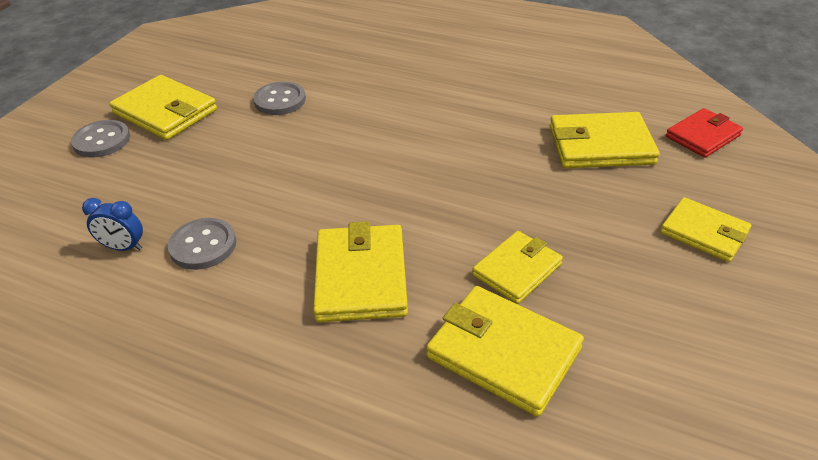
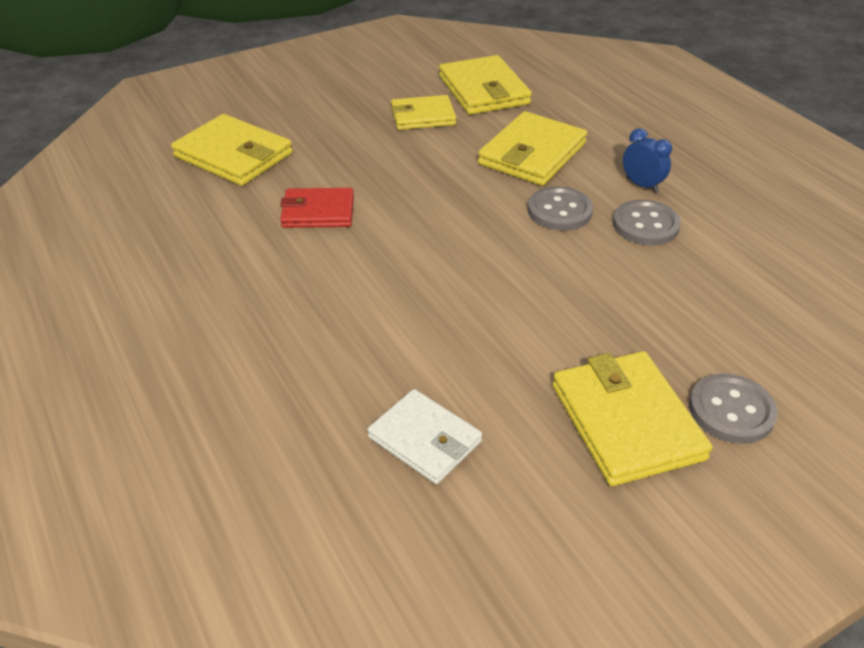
camera: 145 degrees left, 0 degrees up
(123, 247) = (722, 254): blue clock -> blue clock (642, 185)
(269, 66) = (424, 439): none -> white wallet
(280, 100) = (461, 359): grey button -> grey button (559, 211)
(703, 136) = (151, 127): red wallet -> red wallet (318, 212)
(704, 233) = (279, 86): yellow wallet -> none

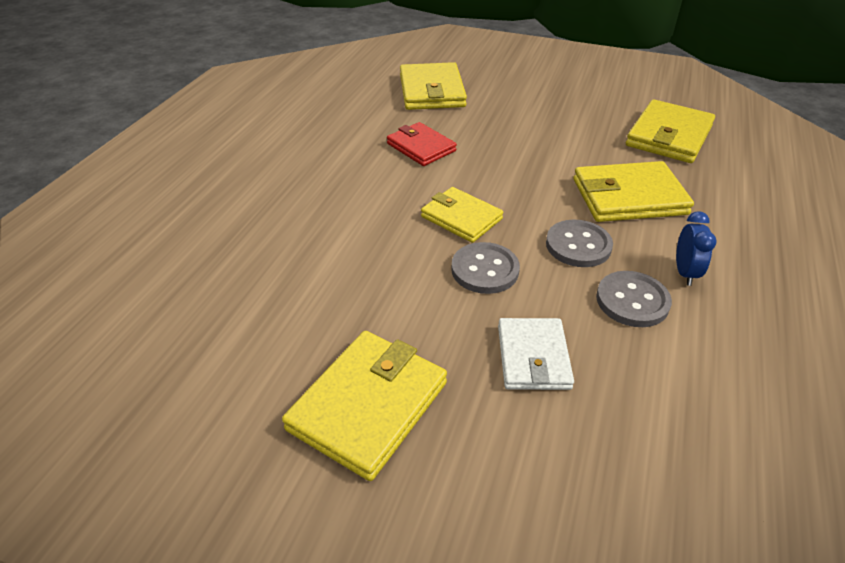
camera: 50 degrees right, 0 degrees up
(423, 116) = (589, 129): yellow wallet -> yellow wallet (461, 218)
(424, 439) = (250, 306): white wallet -> white wallet (533, 357)
(731, 410) = (451, 472): grey button -> grey button (485, 270)

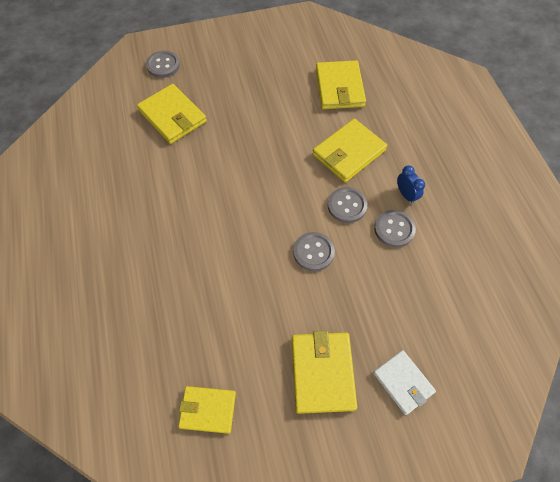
camera: 35 degrees left, 20 degrees up
(421, 147) = (207, 175): red wallet -> none
(461, 218) = (274, 221): yellow wallet -> yellow wallet (208, 410)
(462, 54) = (163, 65): none -> grey button
(533, 357) = (373, 294): white wallet -> white wallet (403, 382)

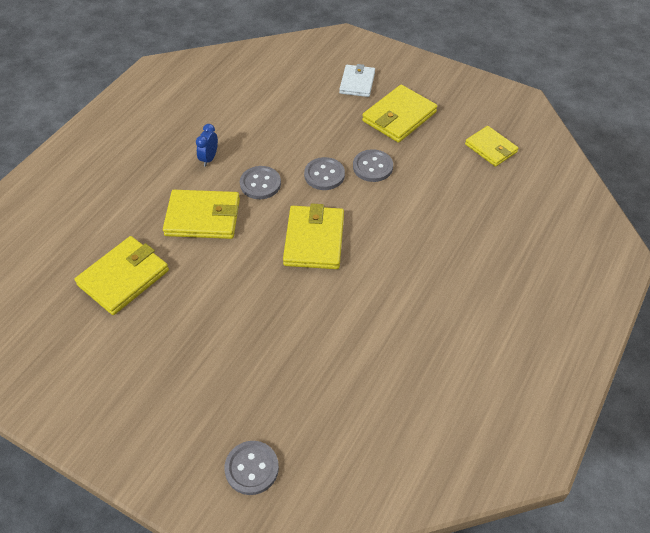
camera: 135 degrees left, 10 degrees down
(172, 116) = (310, 384): yellow wallet -> yellow wallet (314, 240)
(394, 229) = (250, 147): grey button -> grey button (372, 167)

